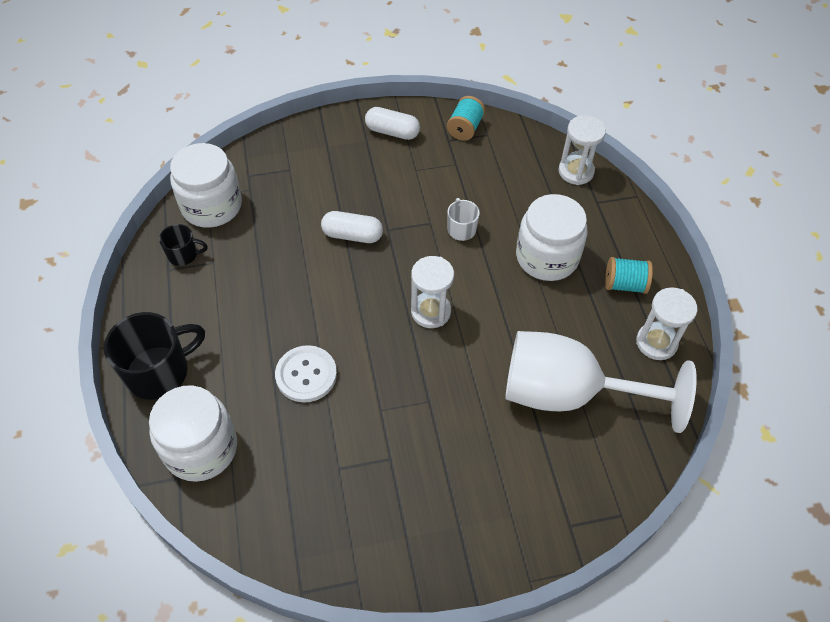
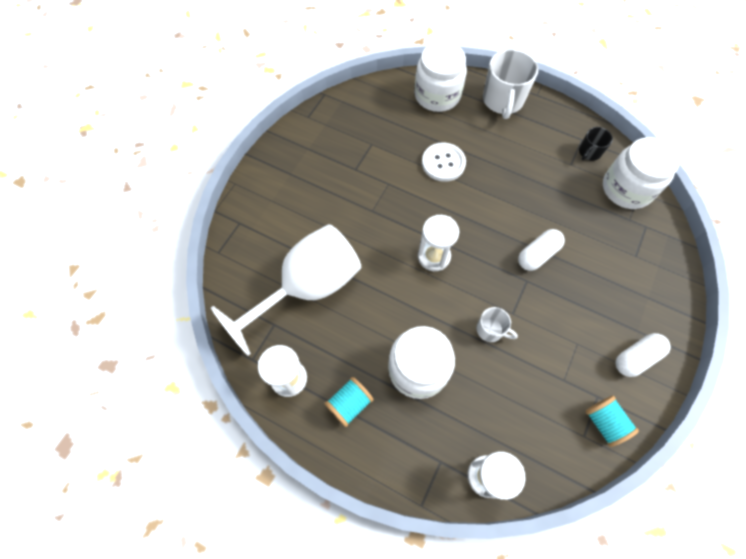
camera: 130 degrees right, 10 degrees up
(159, 372) = (503, 101): black mug -> white mug

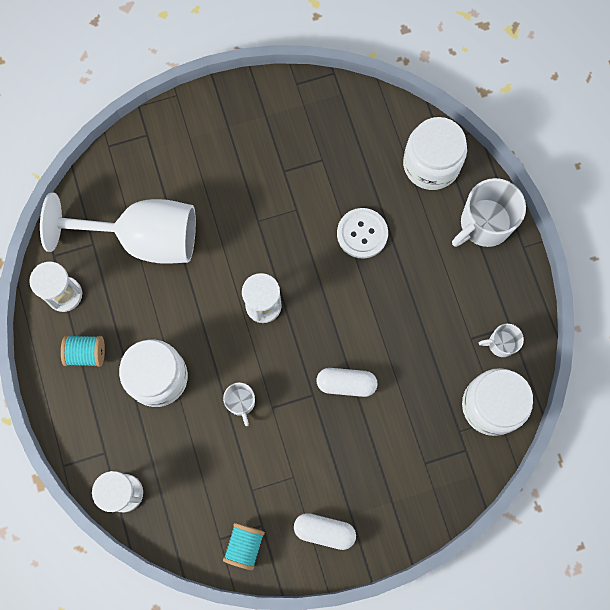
camera: 45 degrees right, 10 degrees up
(589, 152) = (501, 344): black mug -> white mug

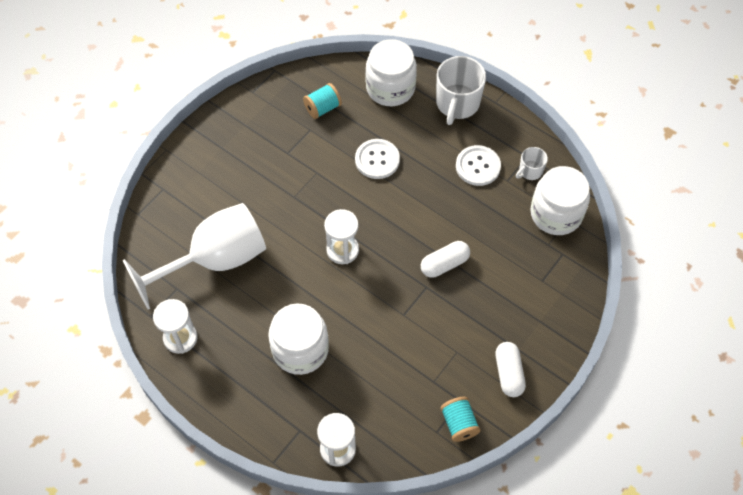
camera: 35 degrees left, 15 degrees down
(86, 353) = (230, 368): turquoise spool -> turquoise spool (322, 108)
(241, 402) = (378, 326): white mug -> none
(324, 531) = (509, 373): white capsule -> white capsule turned 75 degrees counterclockwise
(453, 305) = (478, 166): none -> white button

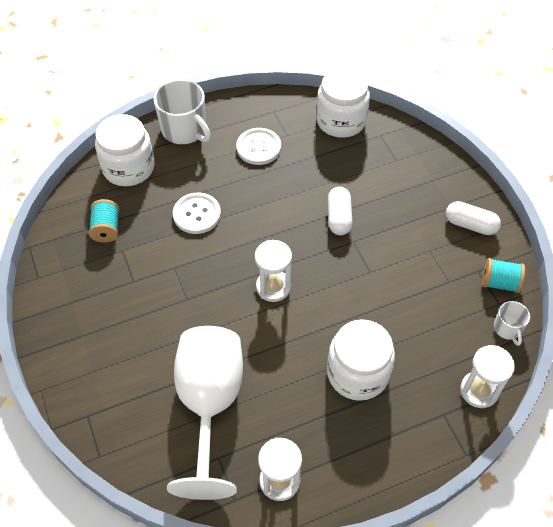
camera: 60 degrees left, 5 degrees down
(530, 171) = (289, 116): white mug -> white mug (507, 329)

